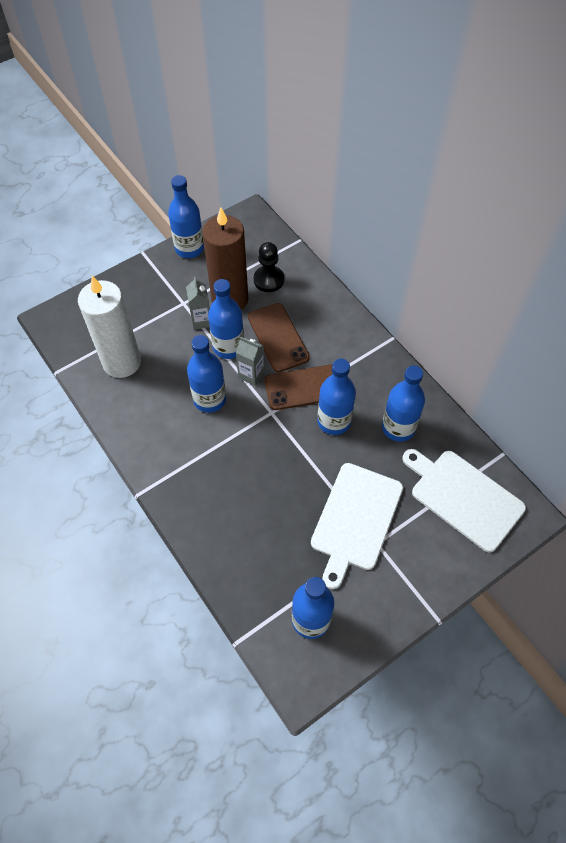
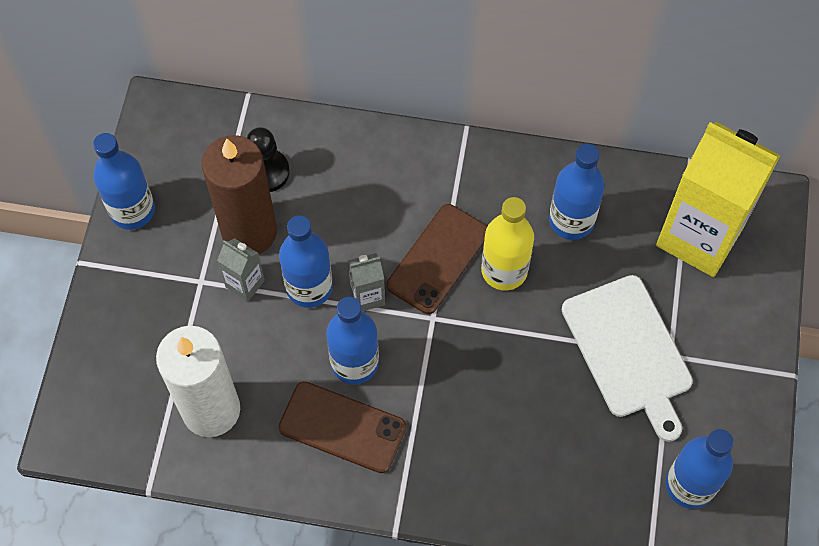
camera: 45 degrees left, 5 degrees up
(278, 337) = (349, 229): brown phone -> brown phone (342, 427)
(334, 421) = (504, 270): blue bottle -> yellow bottle
(463, 497) = (699, 237): white cutting board -> yellow carton

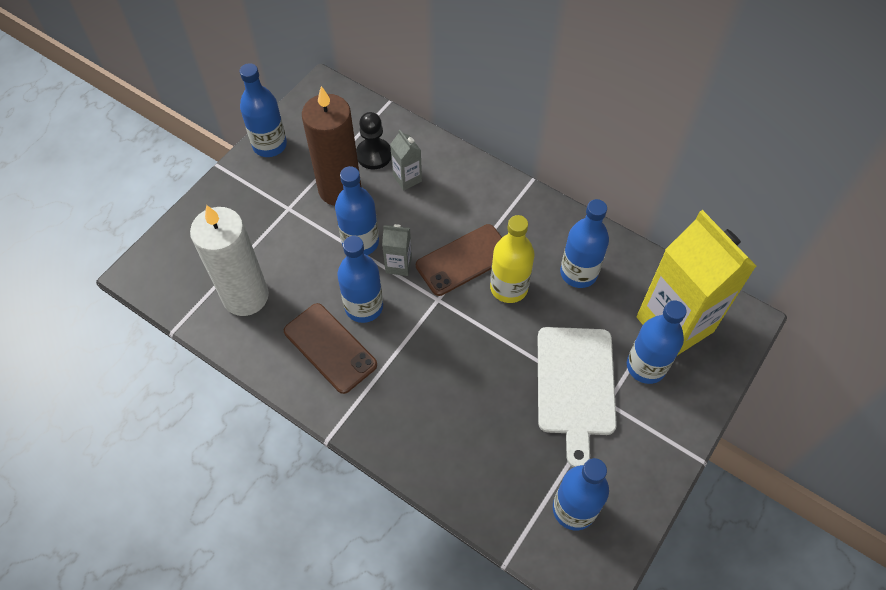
camera: 25 degrees right, 5 degrees down
(245, 284) = (317, 222): grey carton -> grey carton (407, 178)
(691, 297) = (646, 366): none -> blue bottle

